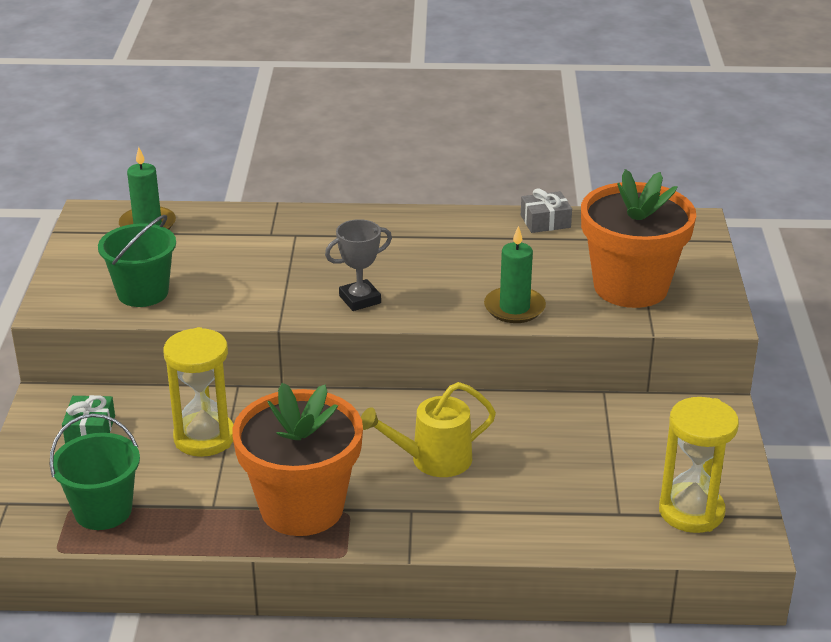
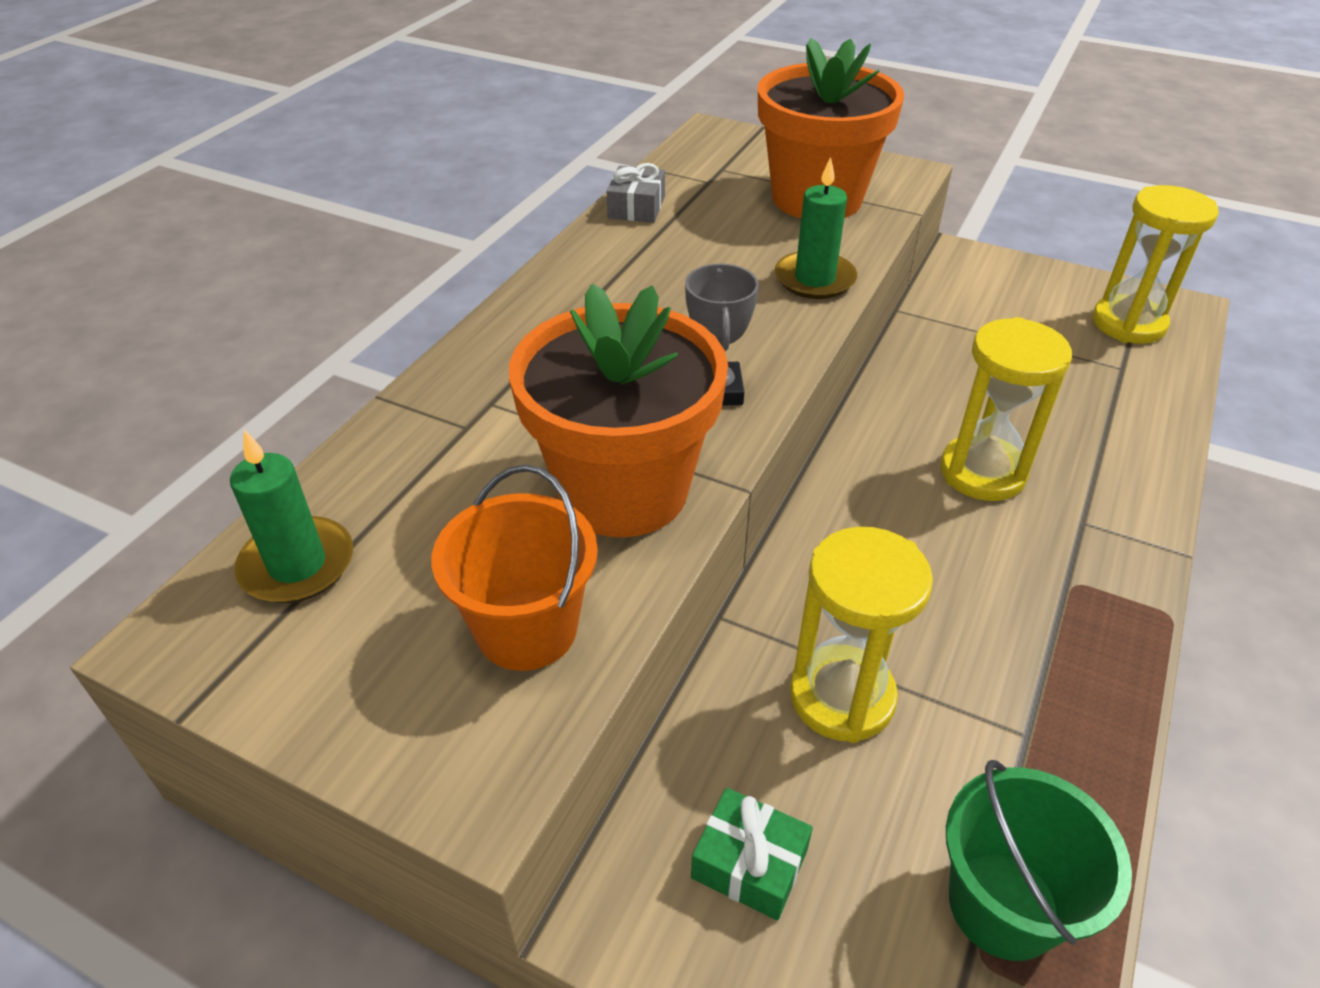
camera: 65 degrees left, 10 degrees up
(143, 293) = (527, 629): green bucket -> orange bucket
(302, 507) = (1054, 628): orange flower pot -> orange flower pot (623, 490)
(432, 460) = (982, 472): yellow watering can -> yellow hourglass

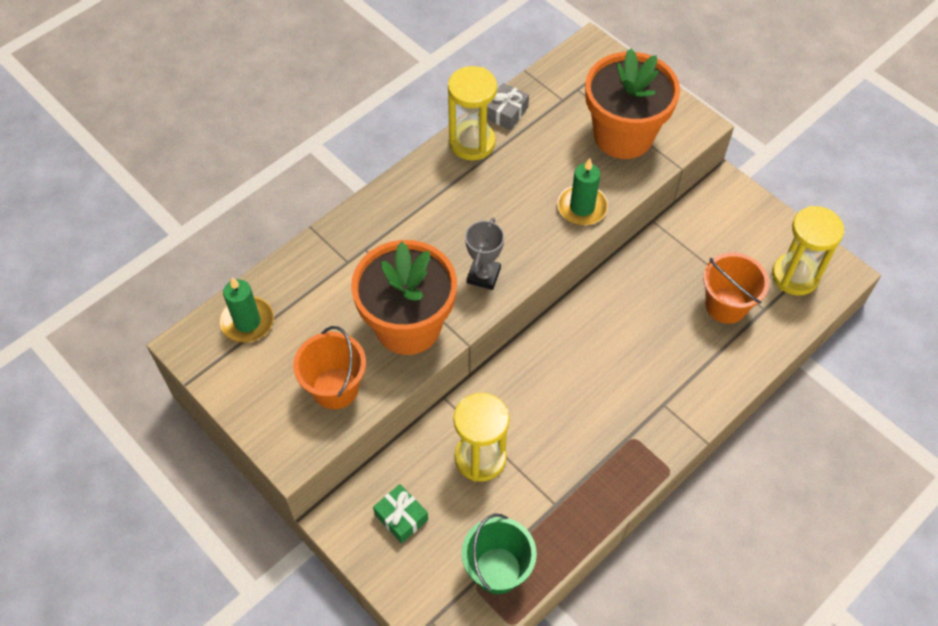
camera: 20 degrees right, 15 degrees up
(982, 472) = (629, 356): yellow hourglass -> yellow hourglass (472, 142)
(1068, 376) = (726, 305): none -> orange bucket

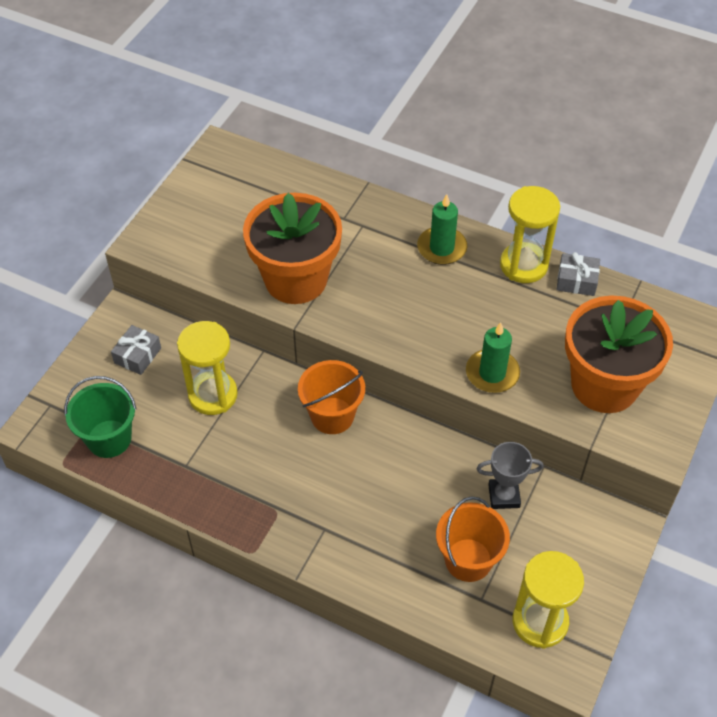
camera: 70 degrees right, 5 degrees down
(247, 322) = (255, 175): green candle -> green candle (442, 248)
(335, 388) = (214, 250): orange bucket -> orange bucket (332, 415)
(401, 517) = (137, 355): green gift -> grey gift
(483, 275) = (374, 318): grey trophy -> grey trophy (504, 496)

